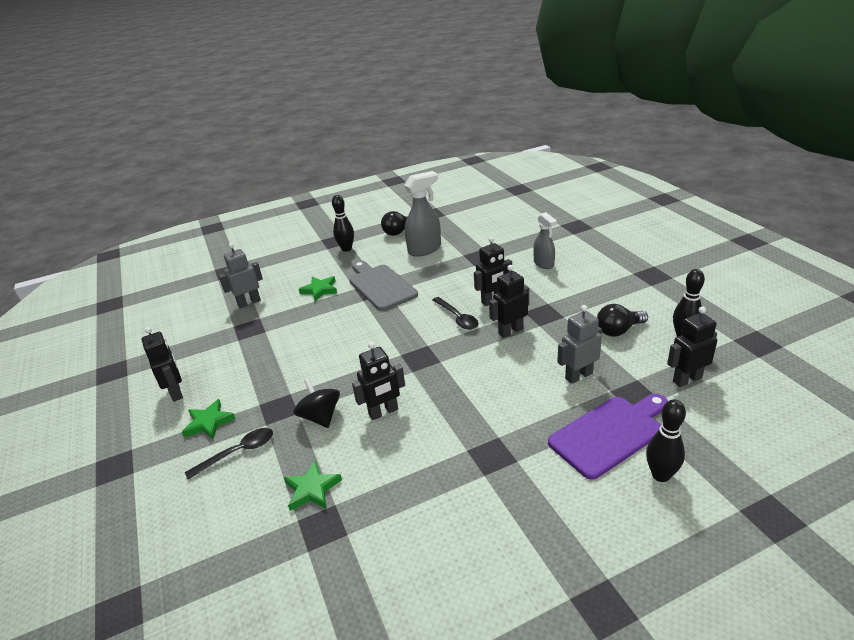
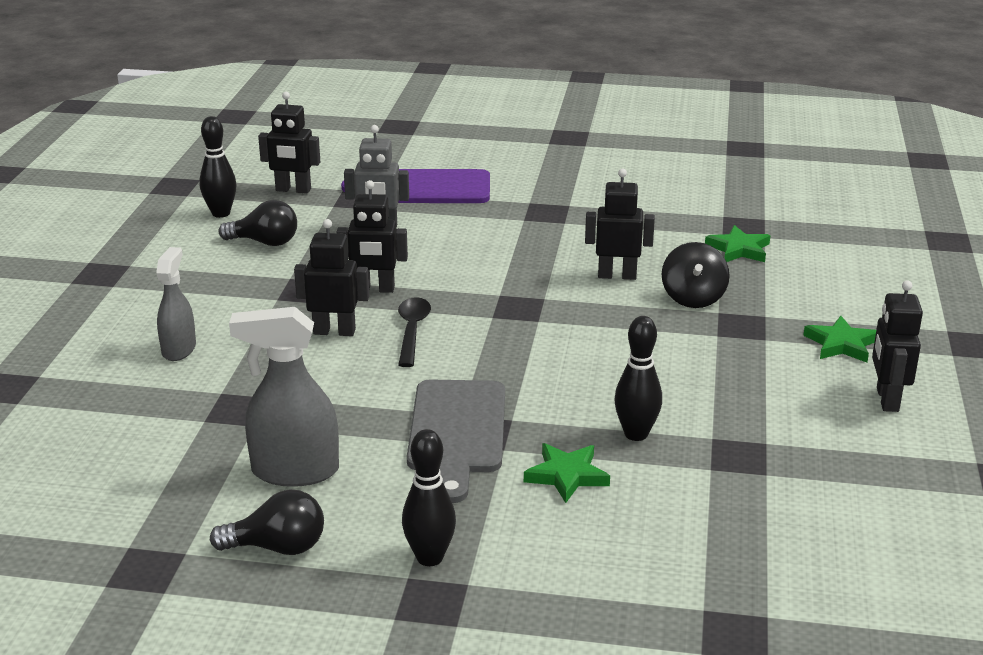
camera: 150 degrees left, 5 degrees down
(238, 452) = (809, 302): black spoon -> none
(249, 302) = (717, 512): grey robot -> none
(660, 475) = (432, 160): black bowling pin -> black bowling pin (636, 434)

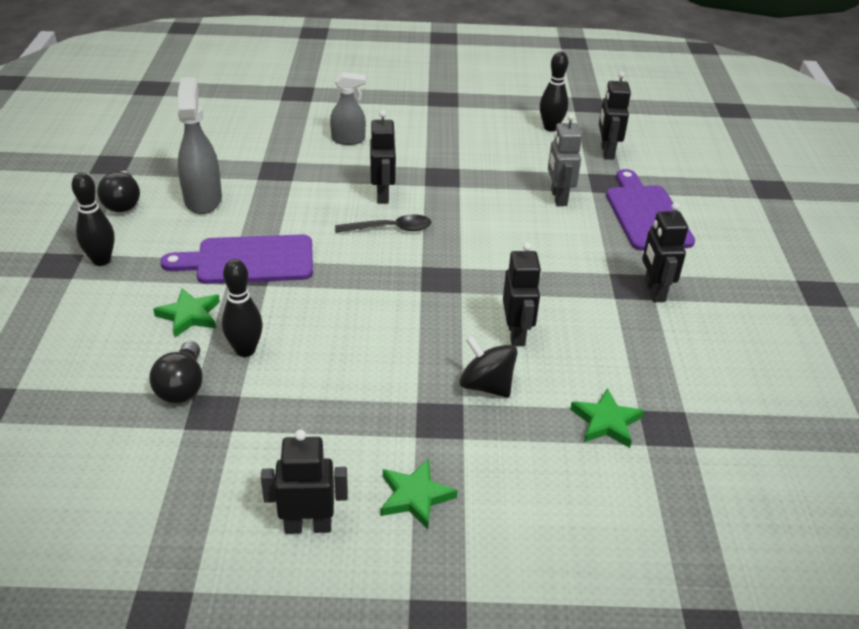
camera: 80 degrees right, 10 degrees up
(265, 242) = (511, 151): black light bulb -> black light bulb (182, 386)
(374, 289) = (452, 206): black robot -> black robot (654, 291)
(457, 432) = (248, 261): grey cutting board -> purple cutting board
(693, 298) = (486, 385): black spinning top -> black spinning top turned 45 degrees clockwise

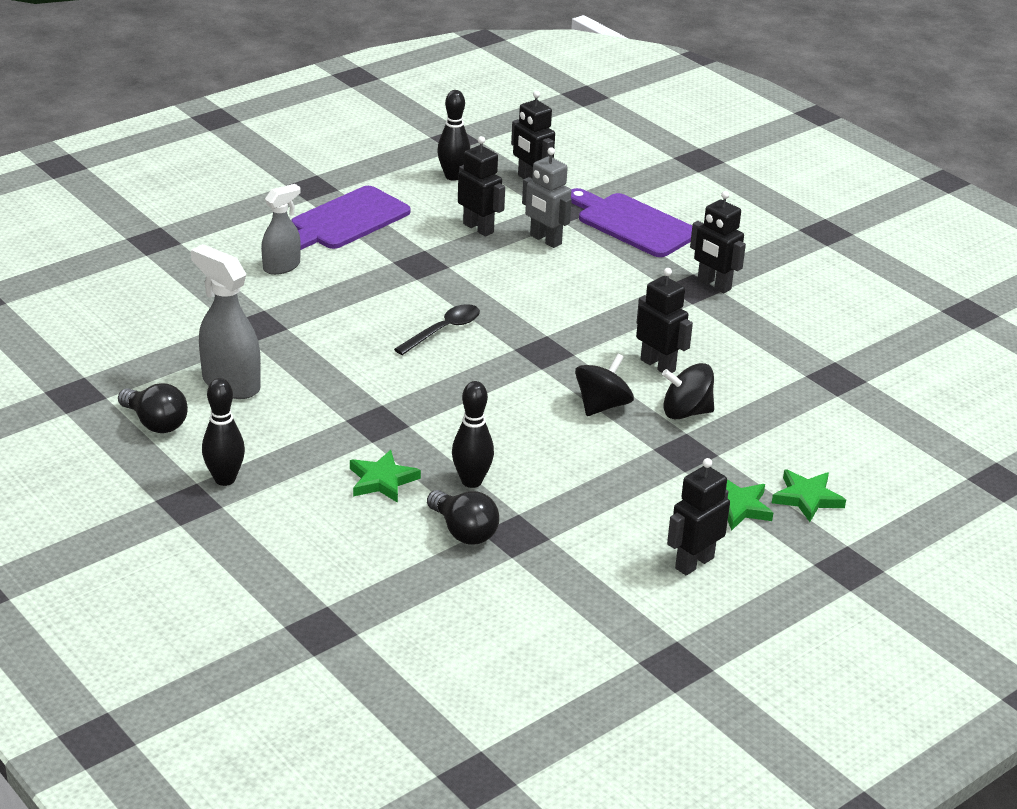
camera: 40 degrees left, 5 degrees down
(248, 261) = (361, 414): purple cutting board -> purple cutting board (346, 221)
(383, 195) = (393, 304): black robot -> black robot (478, 228)
(425, 344) = (602, 405): none -> black spinning top
(606, 422) = (795, 394): green star -> green star (807, 498)

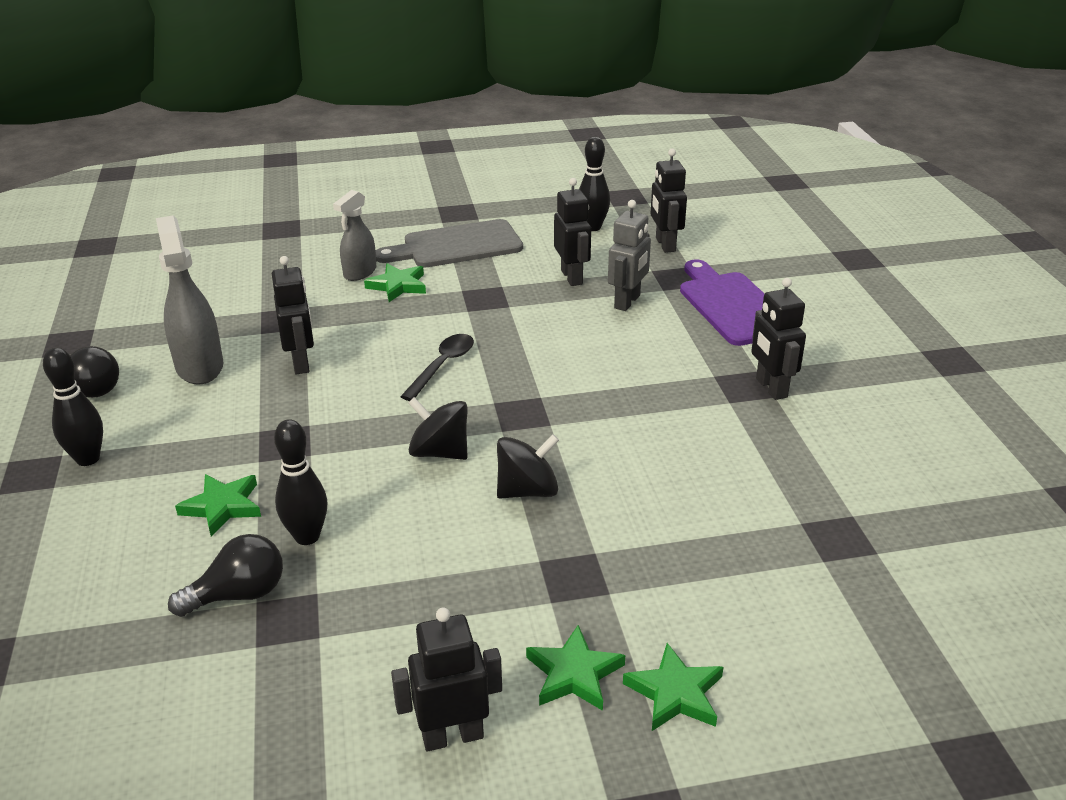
camera: 30 degrees right, 0 degrees up
(282, 266) = (359, 273): grey spray bottle -> grey spray bottle turned 135 degrees clockwise
(331, 271) = (398, 286): none -> green star
(346, 221) = (456, 246): purple cutting board -> grey cutting board
(444, 330) = (443, 366): black spoon -> black spoon turned 45 degrees counterclockwise
(463, 531) = (239, 595): black light bulb -> black light bulb turned 105 degrees counterclockwise
(545, 240) = (627, 302): grey robot -> grey robot turned 135 degrees counterclockwise
(658, 365) = (631, 461): black robot -> black robot (301, 363)
(686, 412) = (616, 527): black spinning top -> black spinning top (440, 452)

